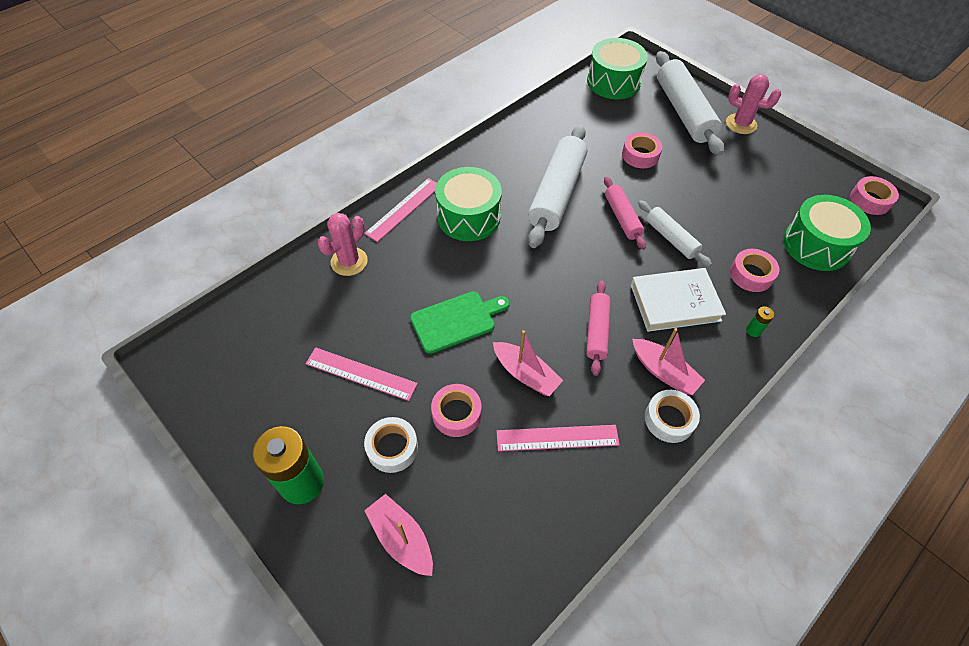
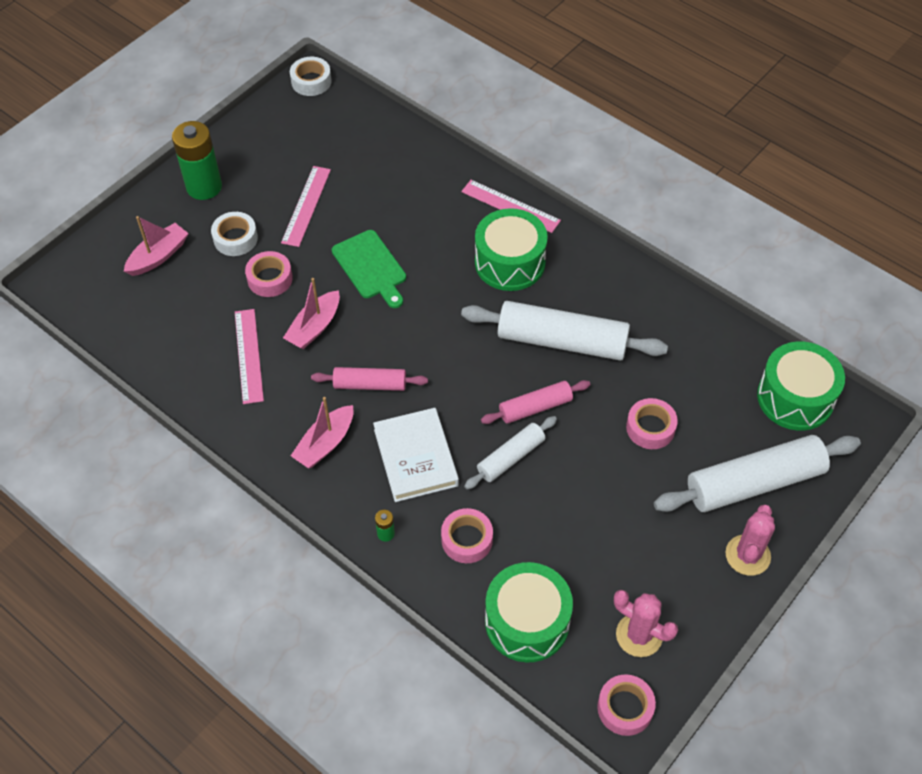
camera: 85 degrees right, 0 degrees up
(349, 261) = (432, 175): pink cactus -> pink cactus (639, 635)
(669, 419) = (271, 446): white tape -> white tape (311, 81)

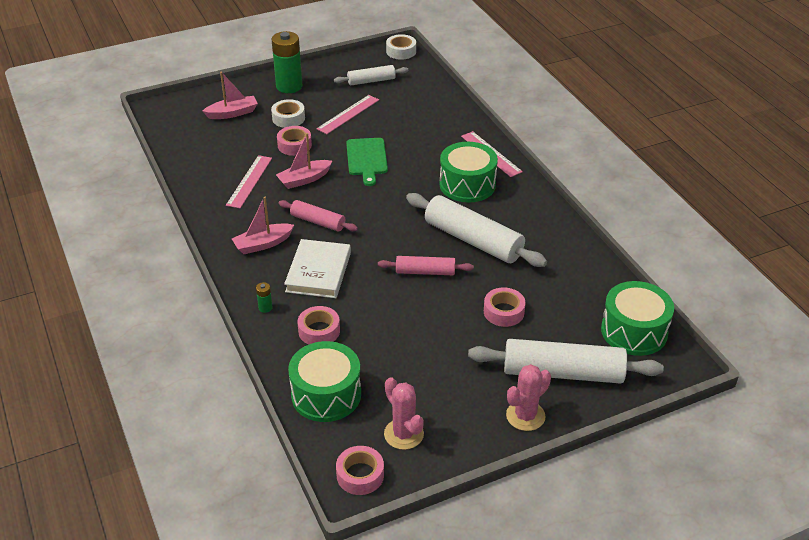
camera: 25 degrees right, 15 degrees down
(511, 457) = (386, 294): white rolling pin -> white rolling pin (371, 81)

